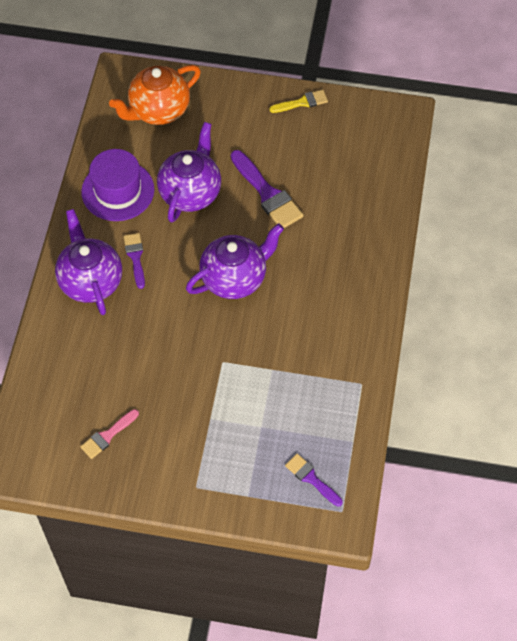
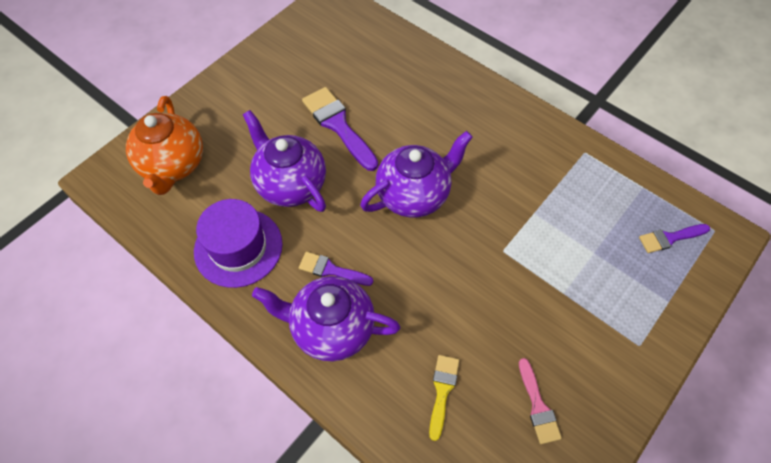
camera: 60 degrees left, 0 degrees up
(235, 278) = (414, 195): purple teapot -> purple teapot turned 60 degrees clockwise
(267, 194) = (338, 125): purple brush -> purple brush turned 120 degrees counterclockwise
(302, 102) = (261, 55): yellow brush -> yellow brush (442, 391)

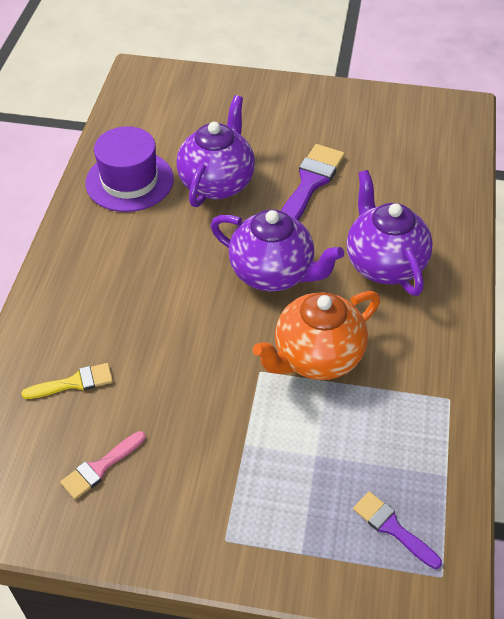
camera: 60 degrees right, 10 degrees down
(173, 166) = (180, 104): orange teapot -> orange teapot (316, 357)
(331, 270) = (148, 250): purple brush -> none
(331, 328) = (90, 276): purple teapot -> purple teapot (384, 264)

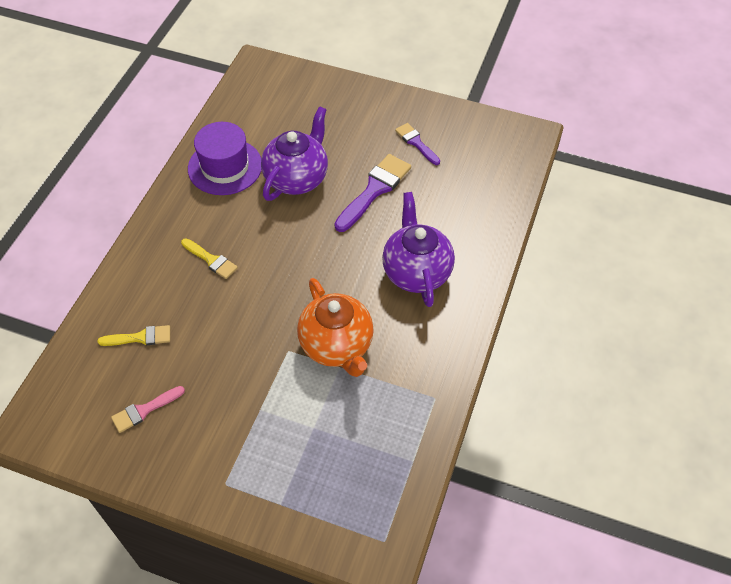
camera: 10 degrees right, 5 degrees up
(139, 283) = (211, 260): none -> yellow brush
(273, 273) = (322, 267): purple teapot -> none
(316, 357) = (337, 346): orange teapot -> orange teapot turned 90 degrees counterclockwise
(392, 528) = (357, 496): purple brush -> purple brush (416, 143)

